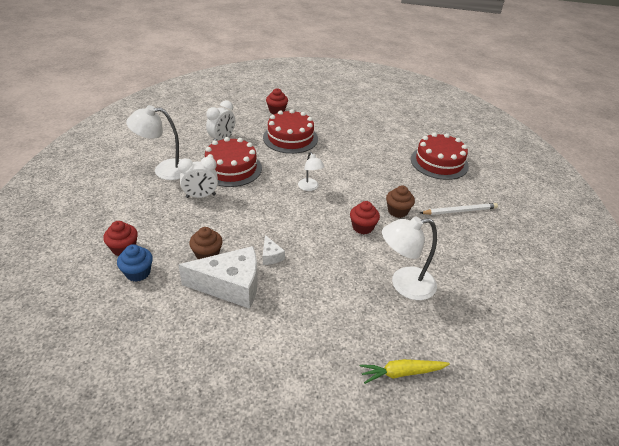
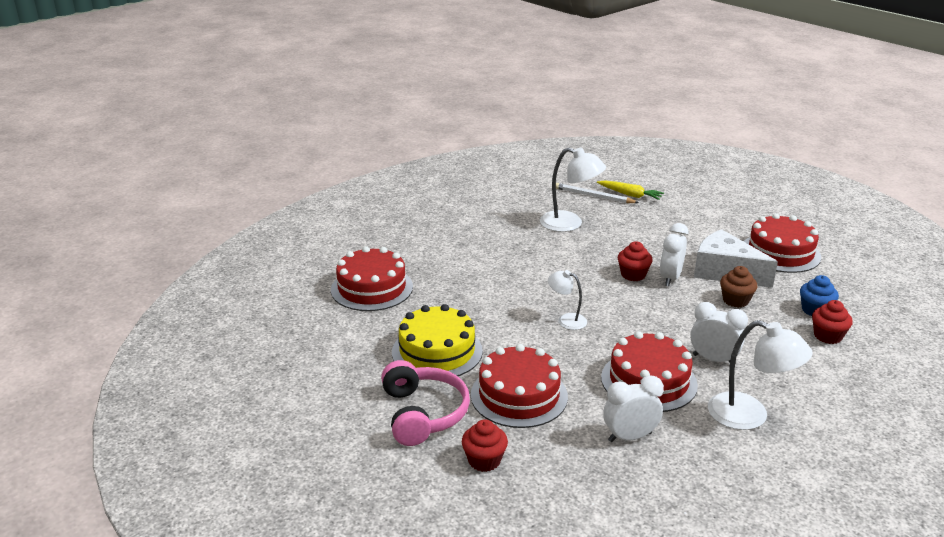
camera: 140 degrees left, 10 degrees down
(188, 344) = (780, 252): none -> red cake
(271, 256) = (670, 278): white cheese -> white clock
(310, 187) = (566, 320): white lamp -> white lamp turned 75 degrees counterclockwise
(322, 117) = (422, 414): none -> pink headphones
(354, 143) = (437, 351): none -> yellow cake
(362, 227) = (554, 267): red cupcake -> red cupcake (633, 275)
(397, 211) = (499, 265): brown cupcake -> none
(459, 211) = (436, 244): white pencil -> white pencil (593, 196)

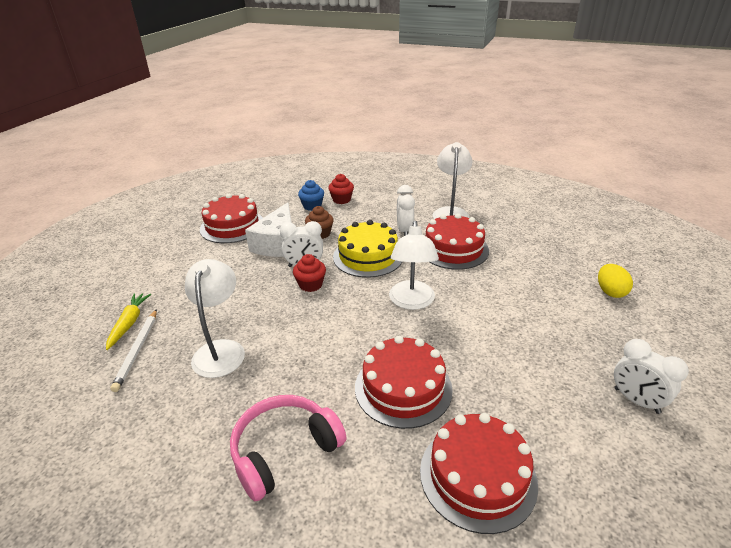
camera: 115 degrees left, 5 degrees up
(422, 414) = (609, 338): pink headphones -> pink headphones (285, 451)
(437, 351) = (530, 363): yellow cake -> yellow cake (368, 256)
(484, 460) = (610, 292): red cupcake -> yellow egg
(519, 395) = (531, 297): red cake -> red cake (403, 388)
(566, 320) = (411, 302): white lamp -> white lamp, size x1.74
(630, 437) = (516, 245): white clock -> white clock (636, 400)

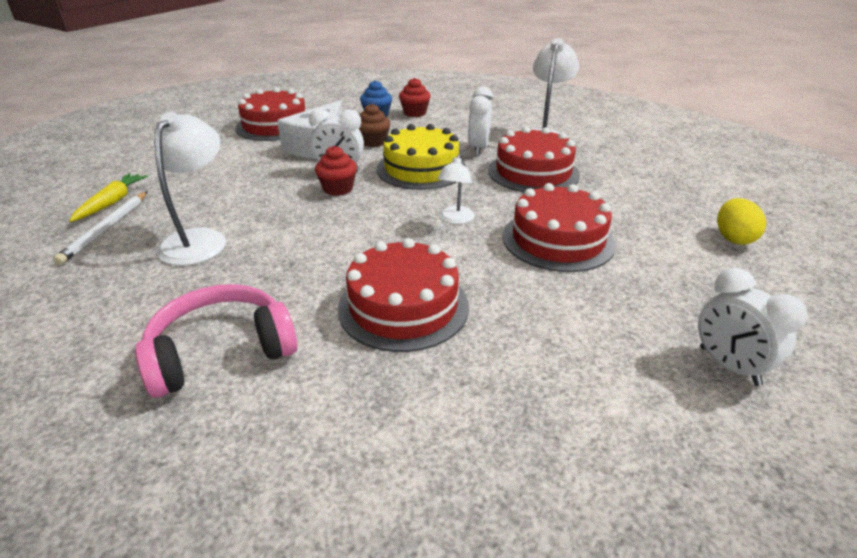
camera: 10 degrees right, 0 degrees up
(411, 302) = (455, 219): white lamp -> white lamp, size x0.57
(477, 476) = (460, 419): red cake -> red cake (558, 240)

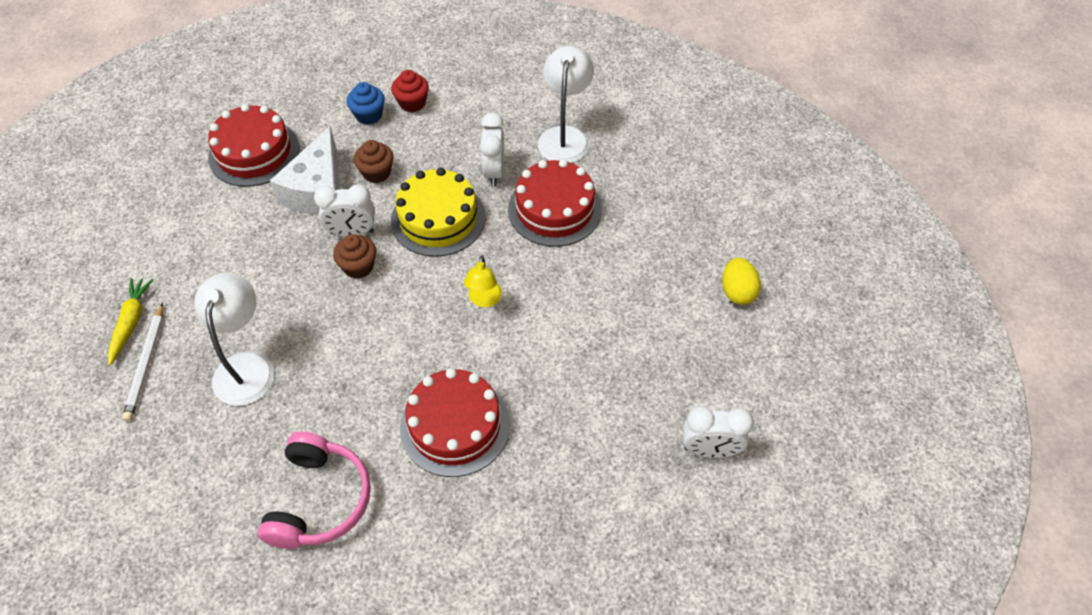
camera: 10 degrees left, 20 degrees up
(221, 352) = (319, 500): pink headphones -> pink headphones turned 135 degrees clockwise
(338, 189) = (358, 267): red cupcake -> brown cupcake
(455, 219) = (484, 300): white lamp -> yellow lamp
(558, 240) = (581, 317): red cake -> none
(729, 366) = (709, 450): white clock -> white clock turned 45 degrees counterclockwise

